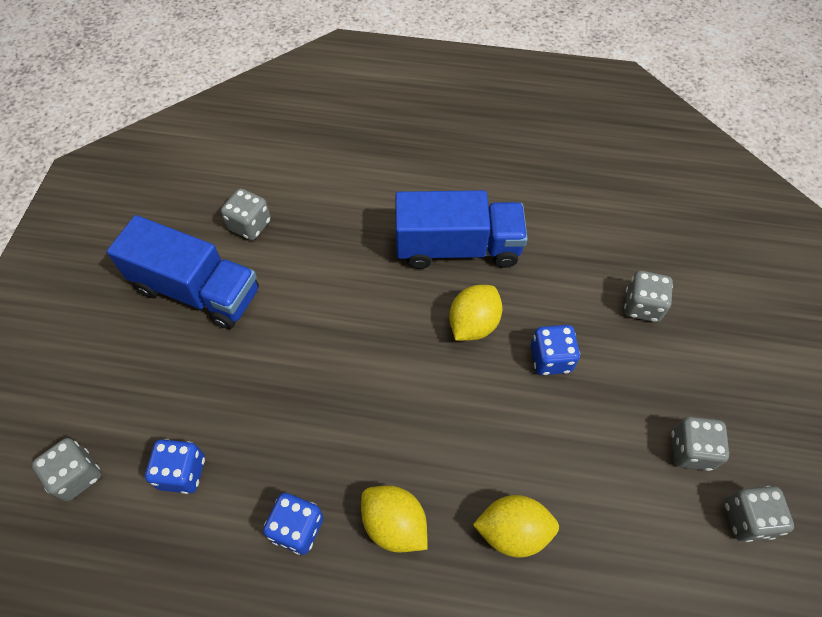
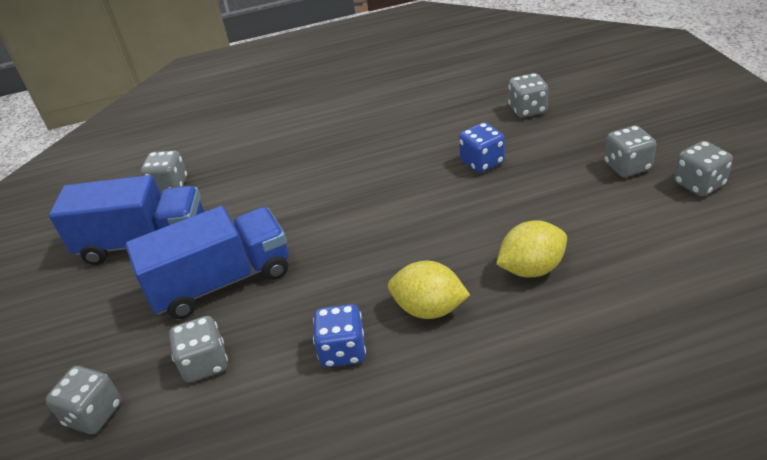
camera: 20 degrees left, 20 degrees down
(182, 472) = (205, 363): blue dice -> grey dice
(457, 247) = (361, 133): blue truck -> blue truck (222, 282)
(473, 324) = (405, 168): yellow lemon -> none

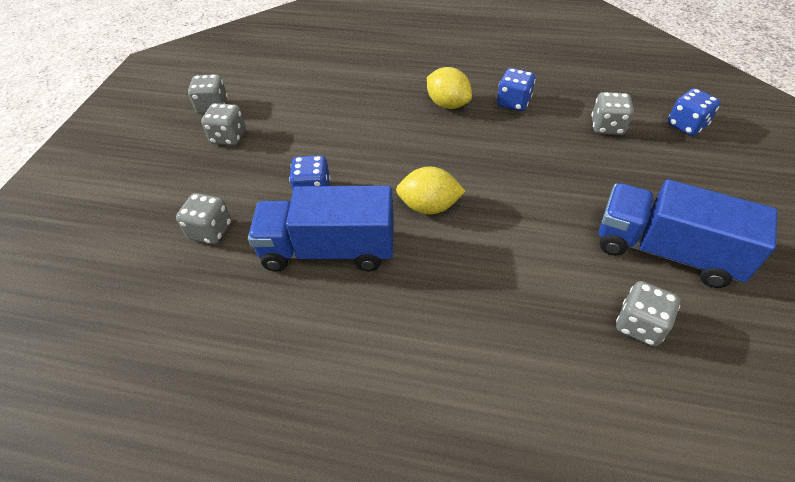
camera: 155 degrees left, 10 degrees up
(94, 414) = (686, 125): grey dice -> blue dice
(222, 282) = (587, 178): blue truck -> blue truck (328, 250)
(531, 268) = (369, 102): yellow lemon -> yellow lemon (429, 206)

